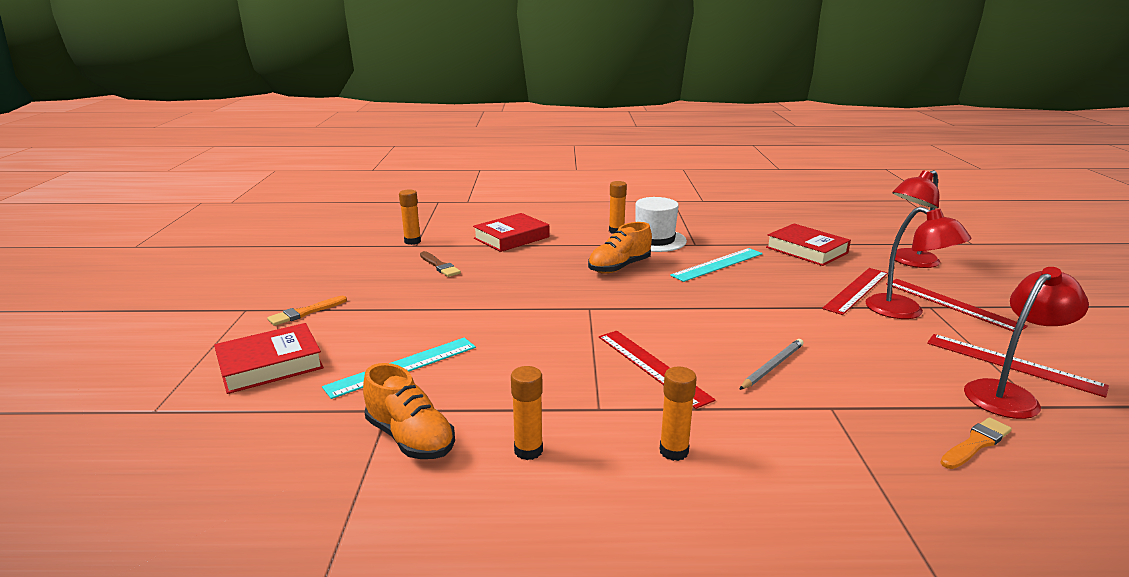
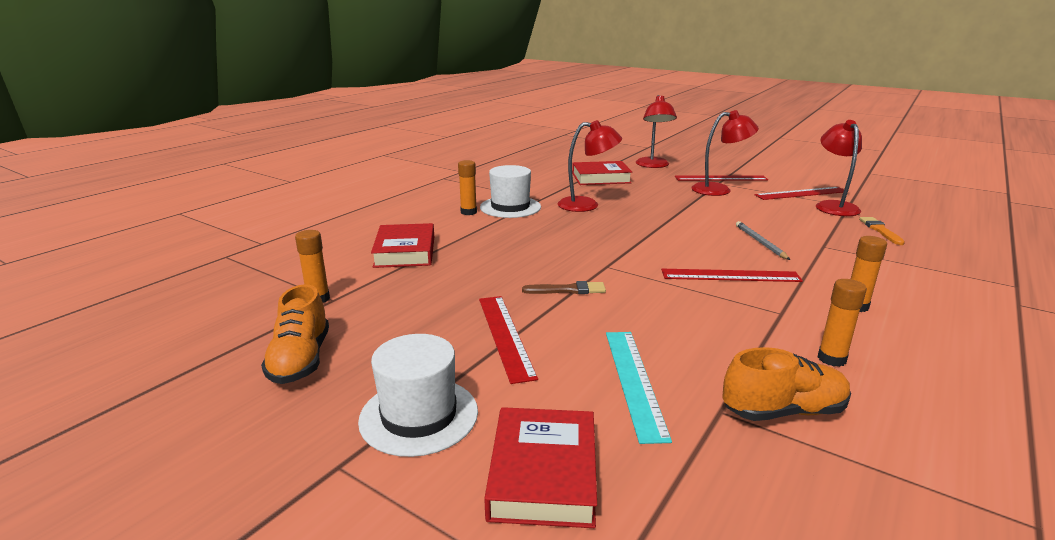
camera: 55 degrees left, 0 degrees up
(305, 312) = (419, 415): orange brush -> white hat
(439, 266) = (415, 302): brown brush -> brown brush (568, 290)
(619, 267) = (544, 233): orange shoe -> orange shoe (301, 360)
(717, 264) = (587, 205): turquoise ruler -> red lamp
(856, 290) = (677, 189): red ruler -> red ruler (505, 335)

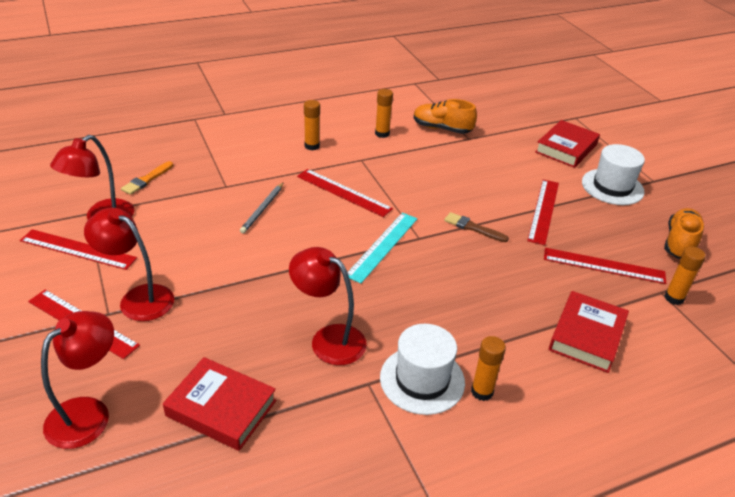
camera: 150 degrees left, 15 degrees up
(403, 302) = (604, 266): none -> red ruler
(634, 381) = (493, 162): turquoise ruler -> turquoise ruler (382, 246)

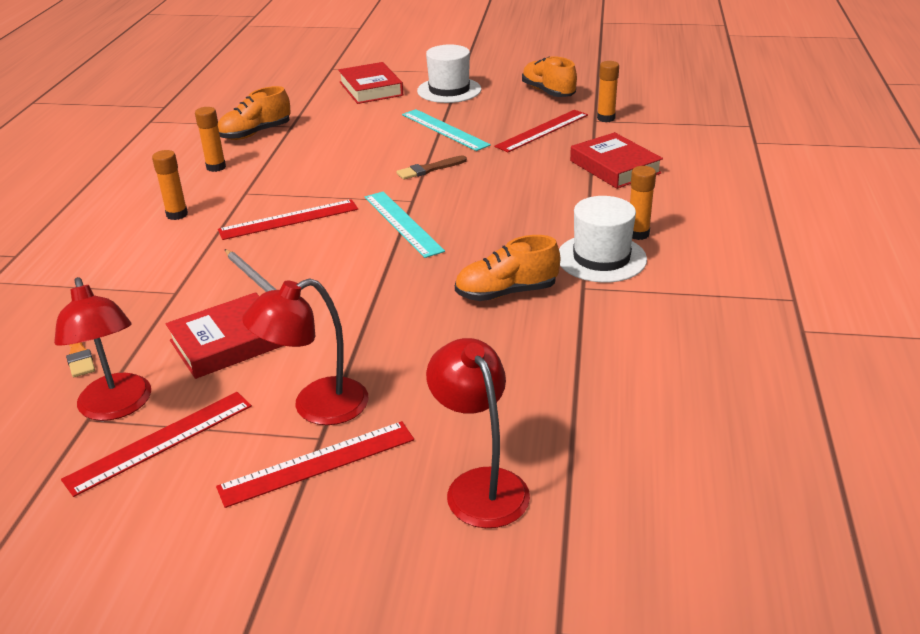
camera: 55 degrees left, 5 degrees down
(221, 408) = (547, 384): red book -> red book (228, 342)
(328, 339) = (506, 292): red lamp -> orange shoe
(543, 211) = (444, 129): red ruler -> turquoise ruler

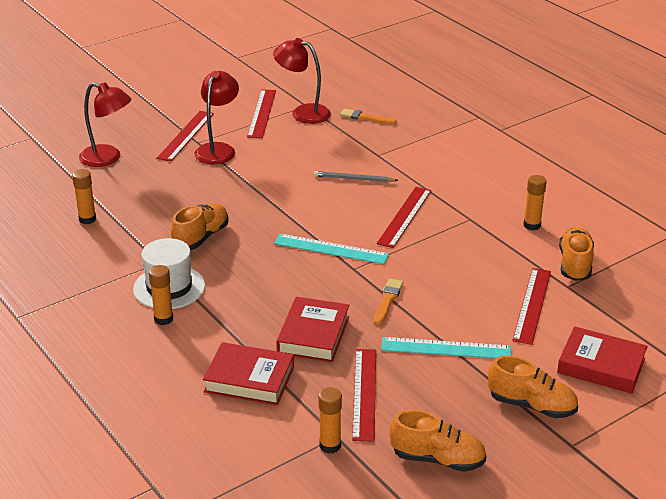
camera: 135 degrees right, 0 degrees up
(177, 214) = (475, 187): orange glue stick -> orange glue stick (87, 219)
(228, 342) = (305, 150): red book -> red book (313, 335)
(339, 126) = (532, 305): none -> red ruler
(429, 169) = (387, 300): brown brush -> orange brush
(449, 90) = (532, 405): white hat -> orange shoe

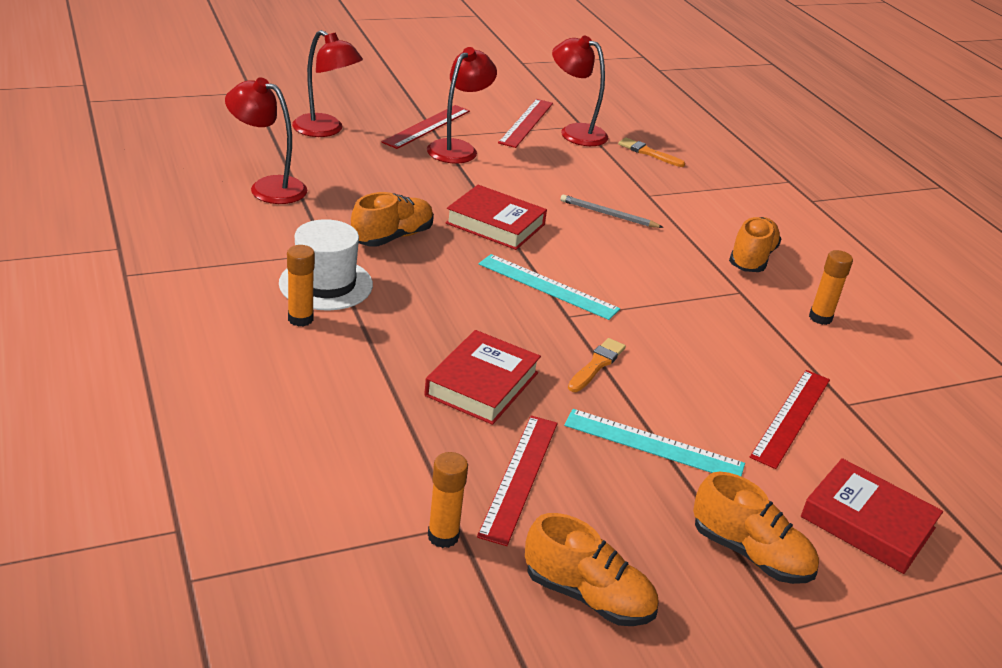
camera: 10 degrees right, 0 degrees up
(87, 219) = (268, 187): orange glue stick -> red lamp
(249, 379) = (373, 419): red book -> red book (495, 224)
(404, 216) = (656, 270): red ruler -> none
(575, 264) = (865, 379): orange shoe -> orange shoe (751, 258)

